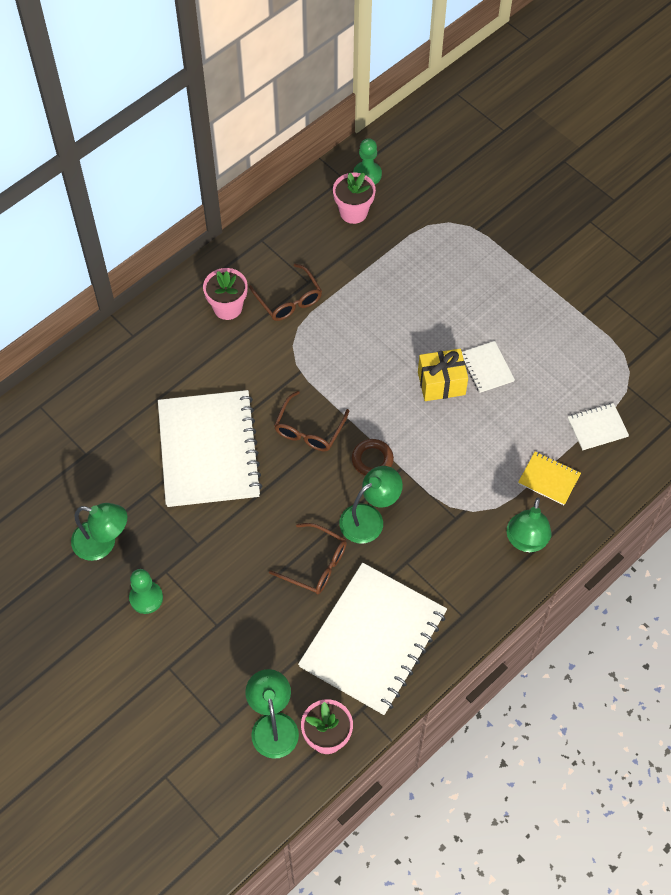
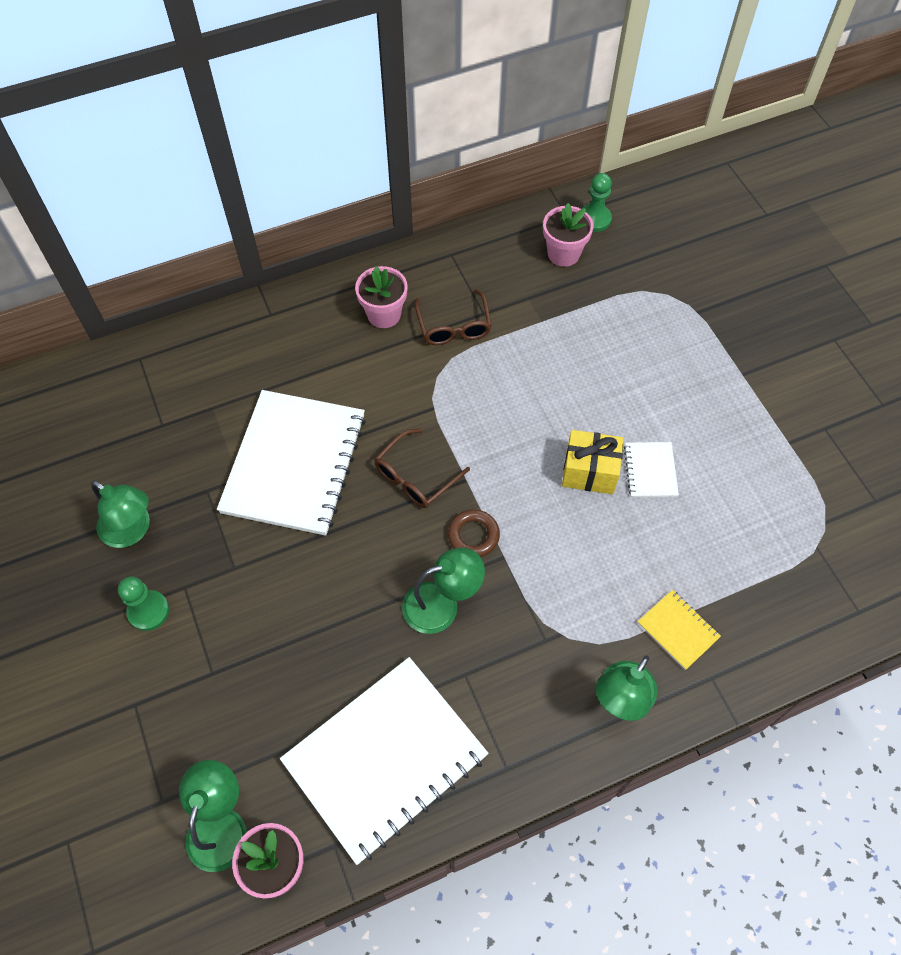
camera: 20 degrees right, 0 degrees up
(316, 564) = (356, 639): brown glasses -> none
(597, 427) = (761, 586): white notebook -> none

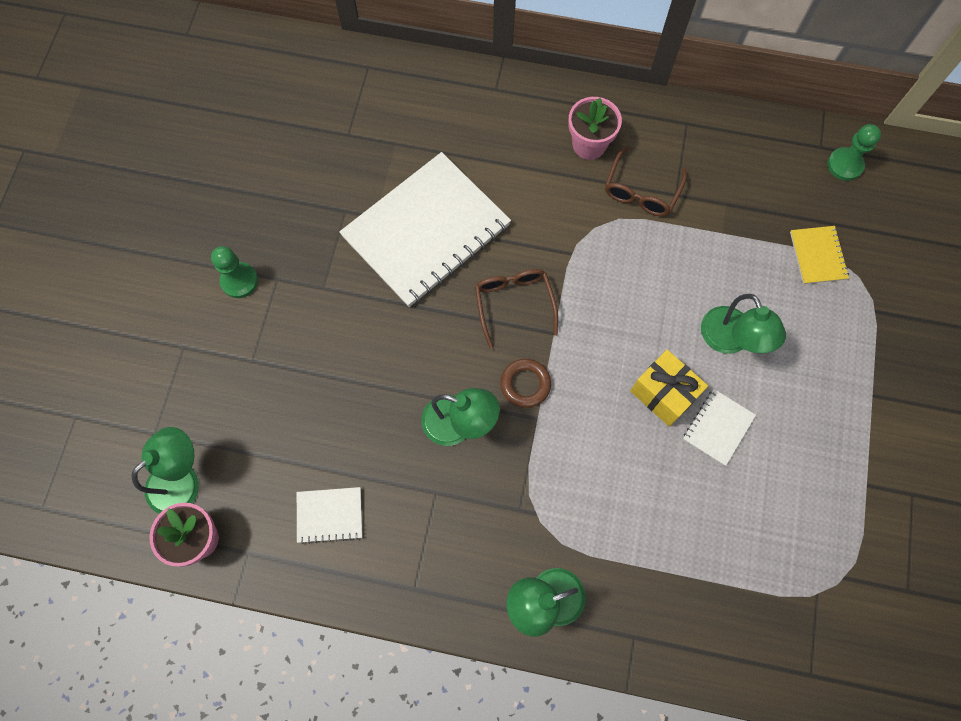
camera: 35 degrees right, 10 degrees up
(132, 530) = (269, 208): green lamp -> green lamp (730, 340)
(385, 758) = (329, 515): white notebook -> white notebook, size x0.43
(415, 477) = (514, 304): brown glasses -> brown glasses turned 90 degrees clockwise
(563, 254) = (790, 181): pink flower pot -> none
(678, 630) = (636, 578): yellow notebook -> yellow notebook (817, 256)

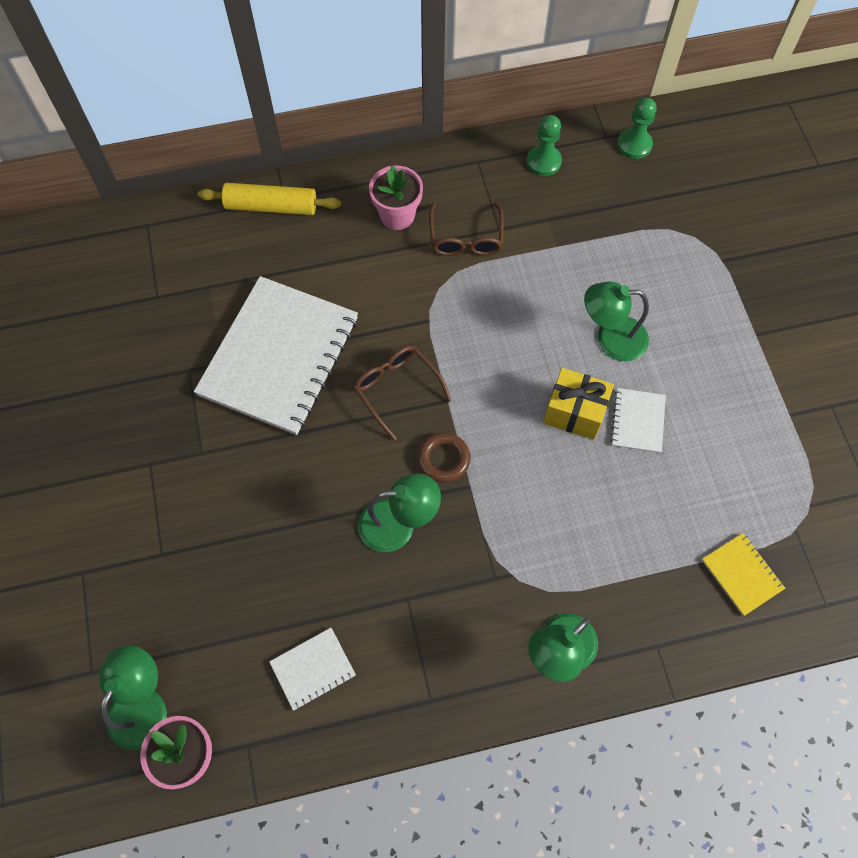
camera: 25 degrees left, 5 degrees down
(239, 281) = (111, 482): green pawn -> green pawn (543, 161)
(481, 92) = (271, 207): none -> yellow rolling pin
(730, 340) = (611, 339): green lamp -> green lamp turned 135 degrees clockwise
(817, 256) = (650, 232): yellow notebook -> yellow notebook (741, 574)

